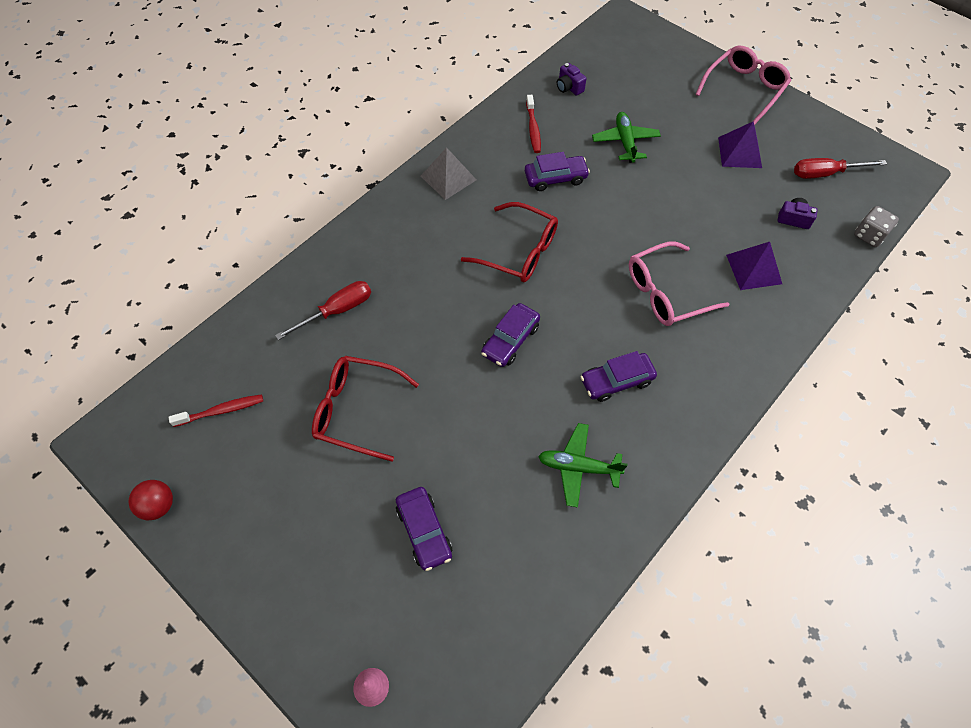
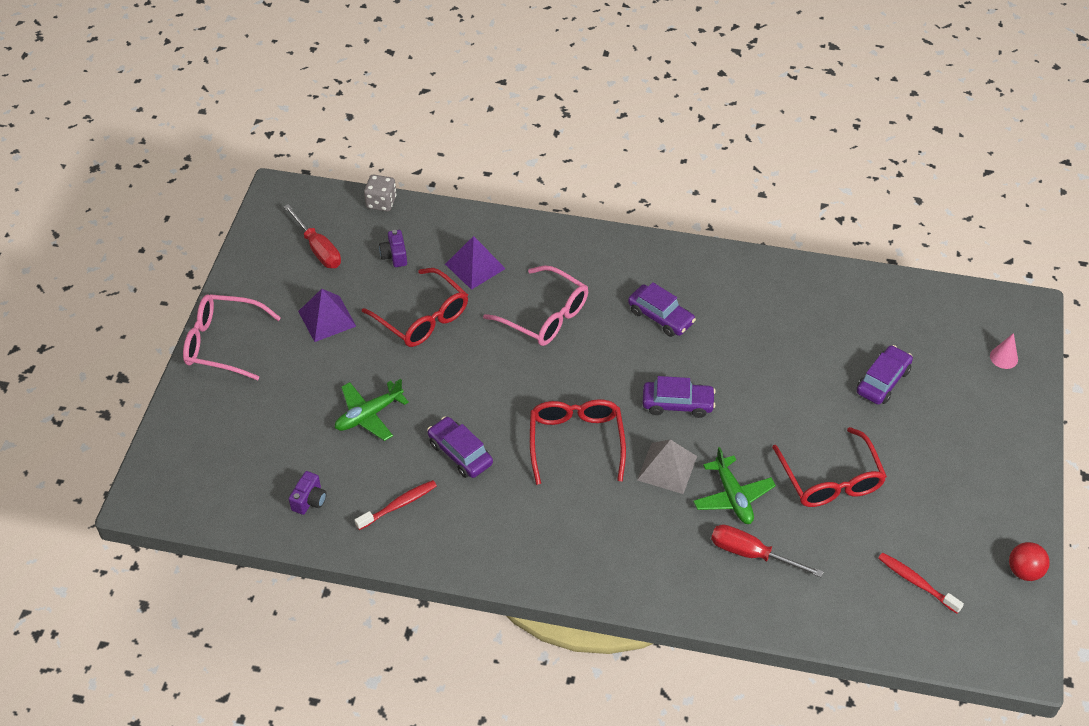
camera: 120 degrees left, 10 degrees down
(448, 178) = (522, 549): grey pyramid -> grey pyramid (667, 468)
(578, 467) = (754, 311): green plane -> green plane (733, 497)
(709, 209) = (422, 318): none -> red glasses

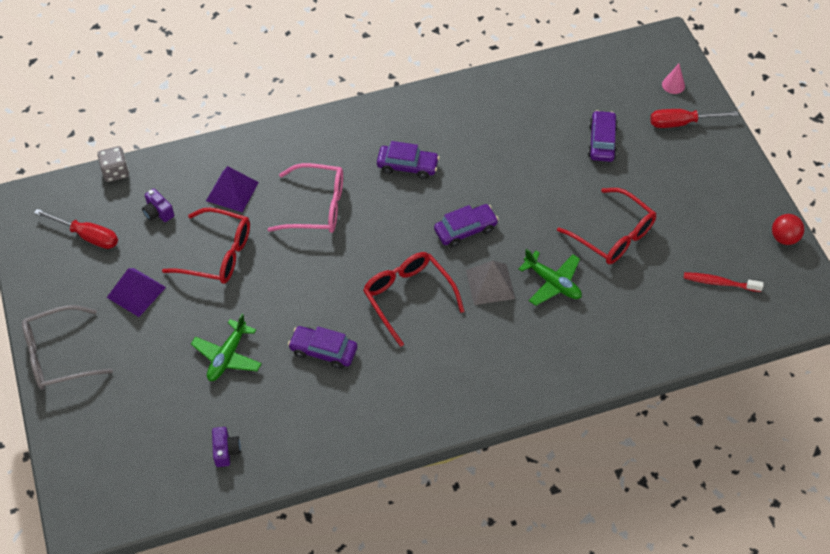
camera: 30 degrees left, 5 degrees up
(223, 343) = (58, 355): pink glasses -> grey glasses
(399, 505) = (302, 417): red toothbrush -> none
(751, 554) = (594, 320): red screwdriver -> red screwdriver (681, 123)

